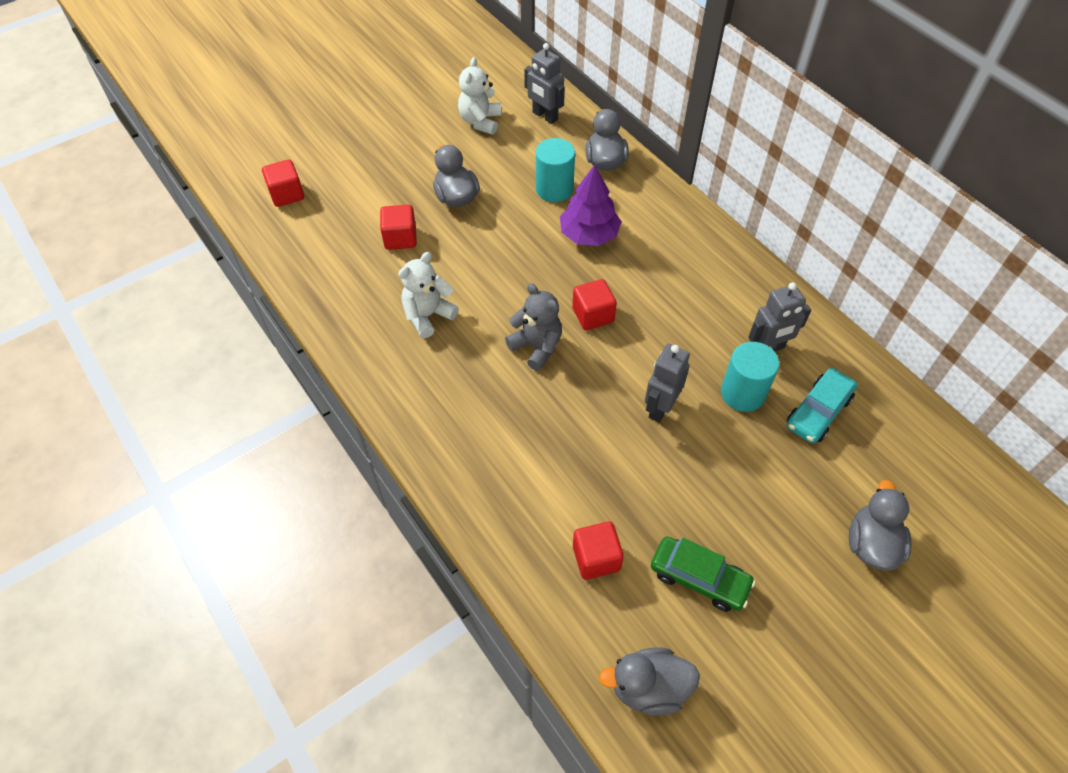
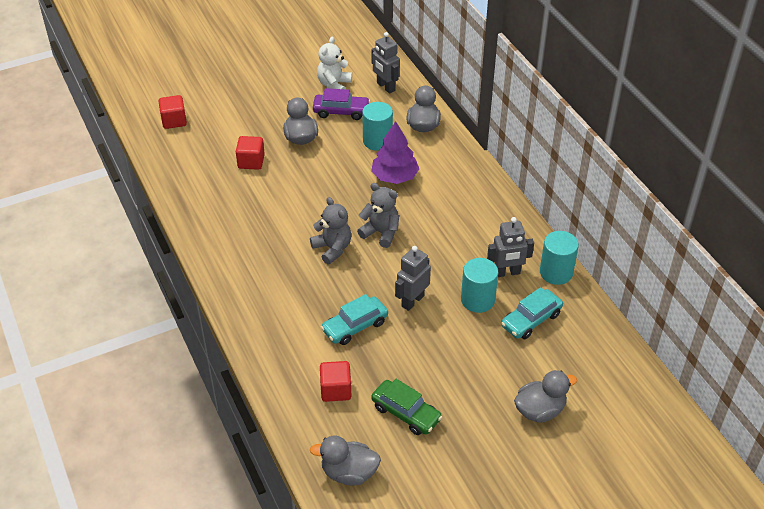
camera: 10 degrees right, 10 degrees down
(428, 315) = (258, 217): white teddy bear -> none
(498, 155) = (341, 112): none -> purple car
(593, 315) = (381, 233): red cube -> grey teddy bear
(595, 456) = (355, 326): none -> turquoise car
(828, 339) = (556, 272): none -> turquoise cylinder
(871, 544) = (540, 410): grey duck -> grey duck turned 45 degrees clockwise

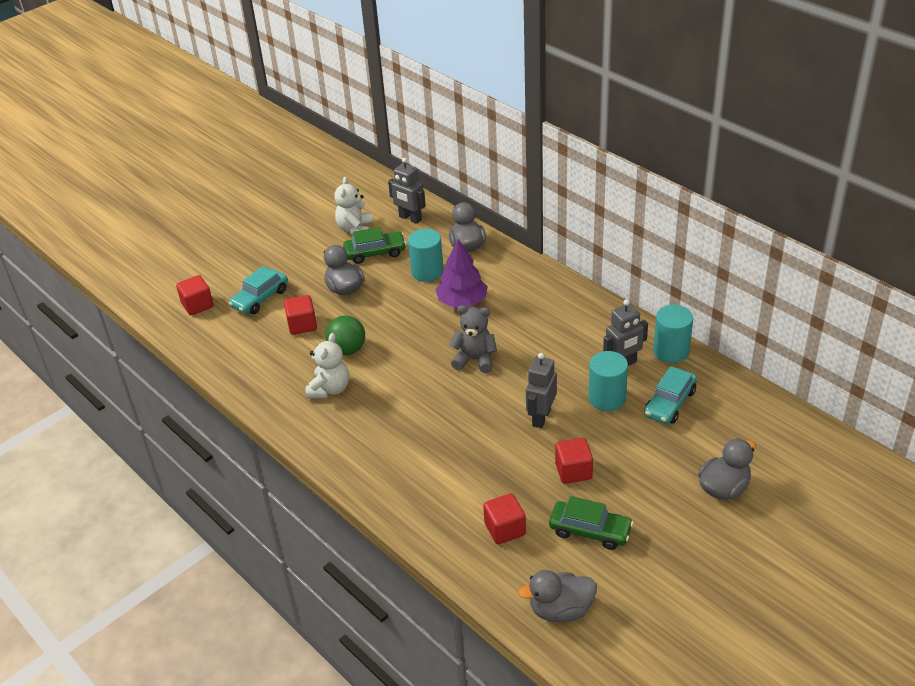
camera: 15 degrees left, 5 degrees down
(248, 225) = (330, 389): none -> white teddy bear
(278, 194) = (347, 350): none -> green ball
(332, 248) = (431, 388): grey teddy bear -> none
(341, 112) = (375, 253): purple car -> green car
(355, 326) = (493, 459): turquoise car -> turquoise car (260, 298)
(417, 356) = (573, 471): none -> red cube

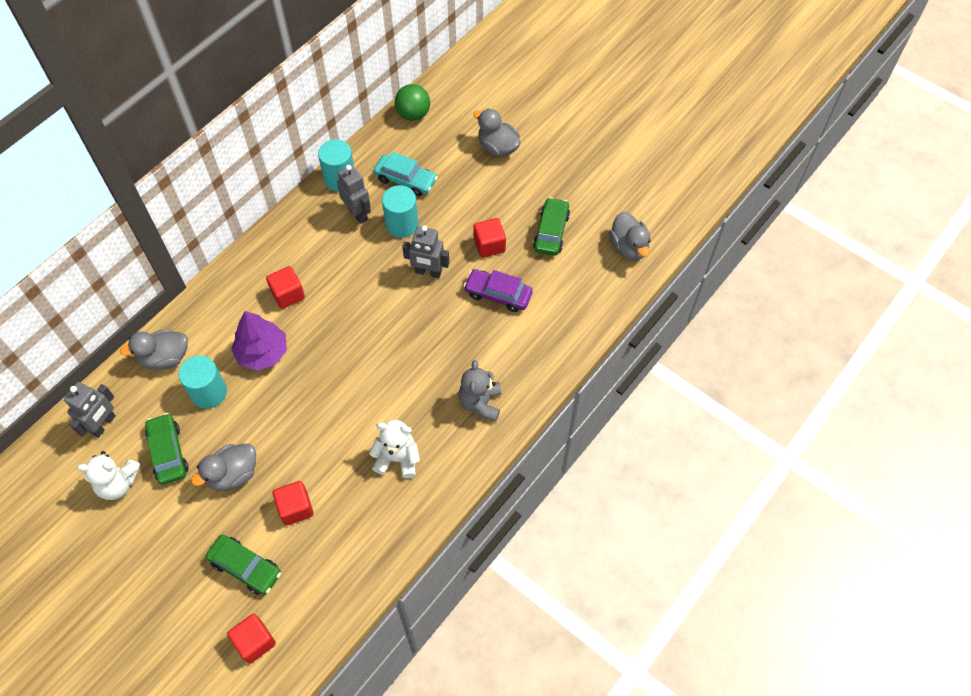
camera: 100 degrees left, 20 degrees up
(260, 298) = (245, 567): turquoise car -> green car
(347, 350) = (337, 452): green ball -> green ball (413, 114)
(475, 359) = (352, 332): grey teddy bear -> grey teddy bear (480, 403)
(505, 474) = (498, 294): none -> purple car
(505, 529) = (557, 289): red cube -> red cube (288, 294)

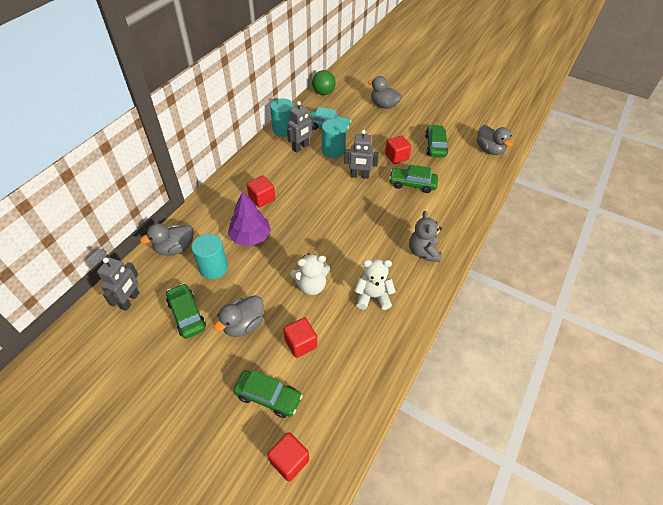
camera: 10 degrees left, 10 degrees down
(118, 483) = (147, 344): white teddy bear -> white teddy bear (311, 286)
(357, 213) = (300, 147): grey robot -> grey robot turned 90 degrees clockwise
(498, 294) = (412, 184): purple car -> green car

